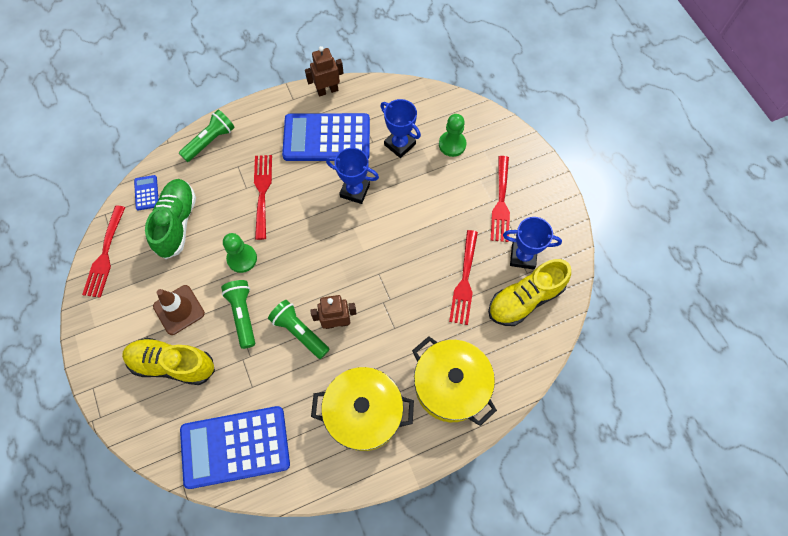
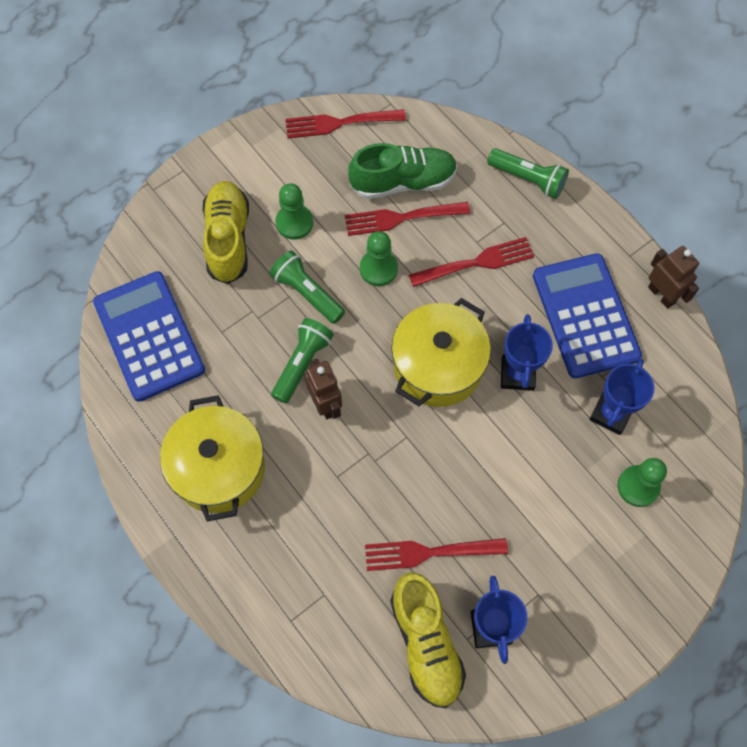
camera: 75 degrees right, 0 degrees up
(146, 193) = (432, 136): blue calculator -> none
(179, 310) = (294, 223): brown traffic cone -> green pawn
(243, 314) = (307, 293): green flashlight -> green flashlight turned 105 degrees counterclockwise
(450, 386) = (277, 567): yellow pot -> yellow pot (438, 366)
(501, 203) = (566, 578): red fork -> red fork (401, 218)
(525, 299) = (426, 643): yellow shoe -> yellow shoe turned 150 degrees counterclockwise

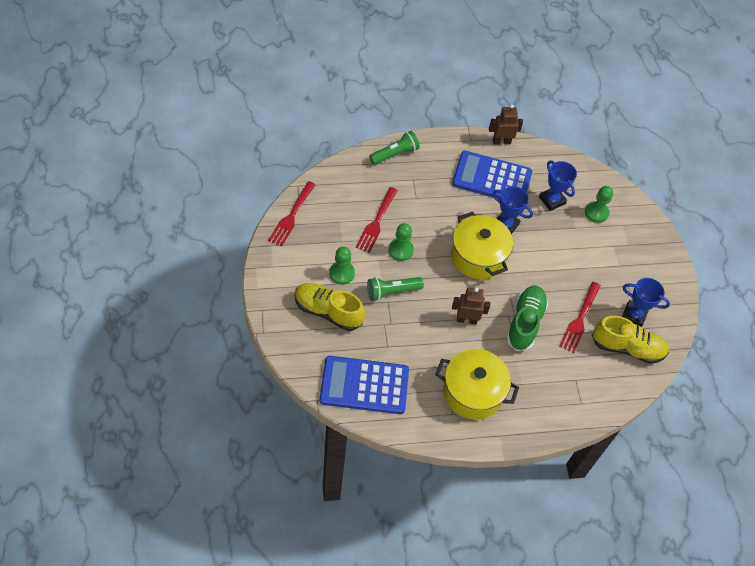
camera: 65 degrees left, 10 degrees down
(302, 363) = (434, 317): green flashlight -> none
(403, 182) = (354, 208): green shoe -> green shoe (525, 323)
(477, 262) = (429, 205): red fork -> none

